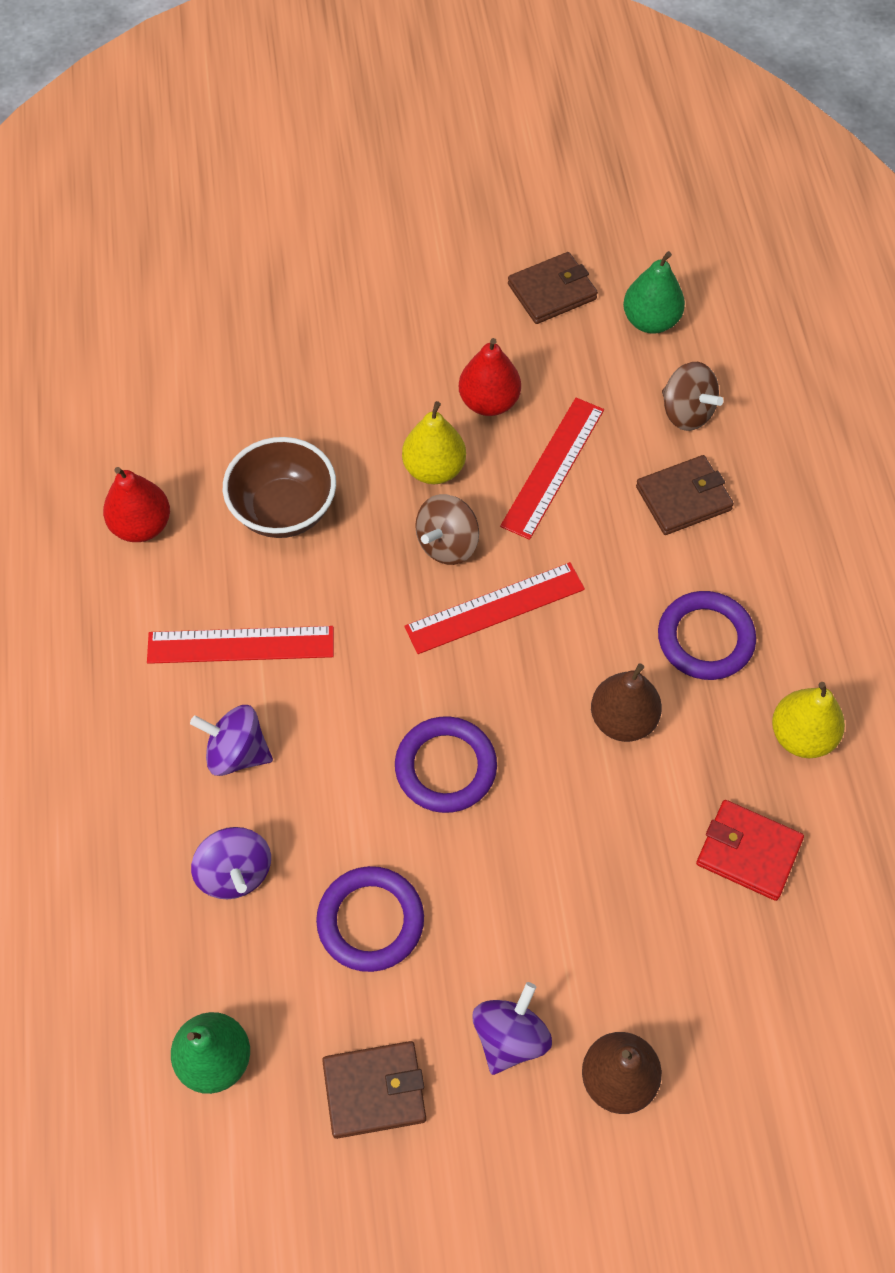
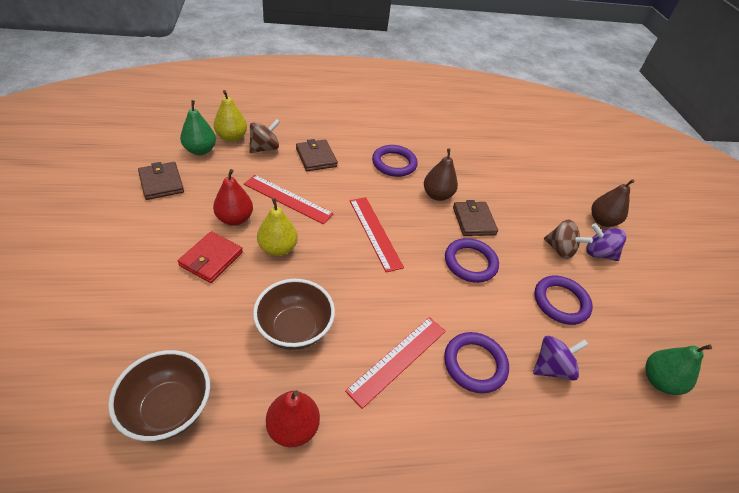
camera: 95 degrees left, 15 degrees down
(166, 398) = (169, 409): none -> brown bowl
(236, 752) = (474, 364): purple spinning top -> purple ring
(241, 645) = (398, 359): red ruler -> red ruler turned 45 degrees clockwise
(374, 1090) = (643, 307): brown wallet -> brown wallet (473, 221)
(447, 544) = (332, 248): brown spinning top -> brown spinning top (560, 250)
(748, 852) = (494, 169): red wallet -> red wallet (211, 259)
(801, 736) = (440, 145): yellow pear -> yellow pear (231, 137)

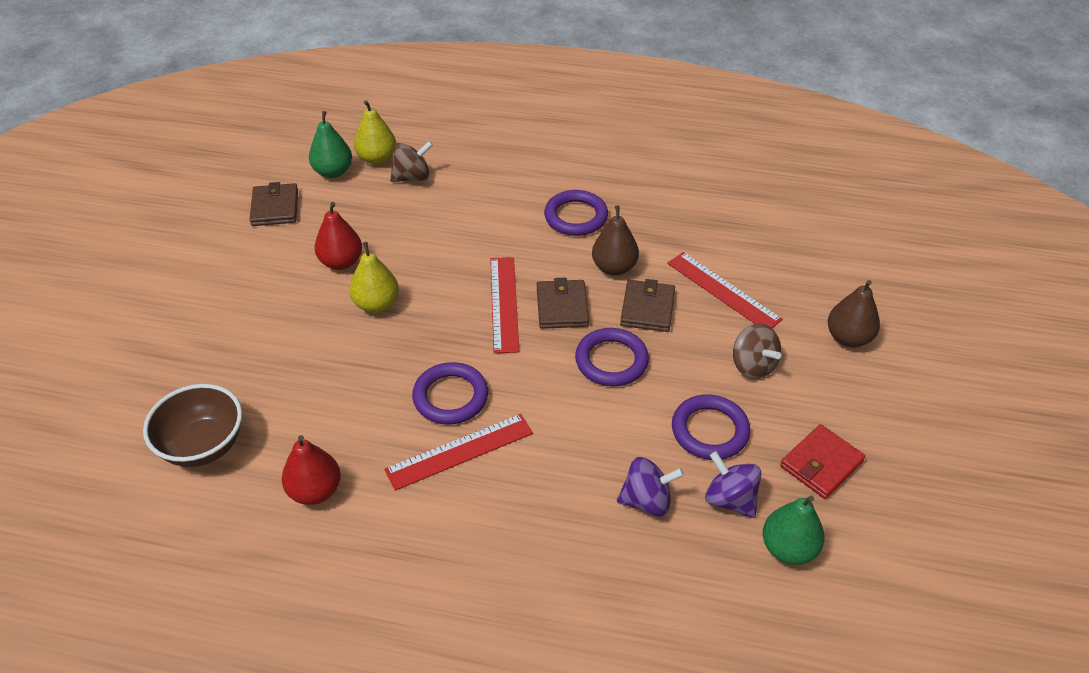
camera: 25 degrees right, 0 degrees up
(211, 259) = (298, 304): red wallet -> red wallet (821, 464)
(287, 199) = (413, 246): red ruler -> red ruler (723, 291)
(294, 329) = (358, 396): brown bowl -> none
(316, 157) = (473, 196): brown wallet -> brown wallet (562, 307)
(474, 364) = (549, 476): purple ring -> purple ring (450, 397)
(598, 253) = (810, 380): purple spinning top -> purple spinning top (730, 499)

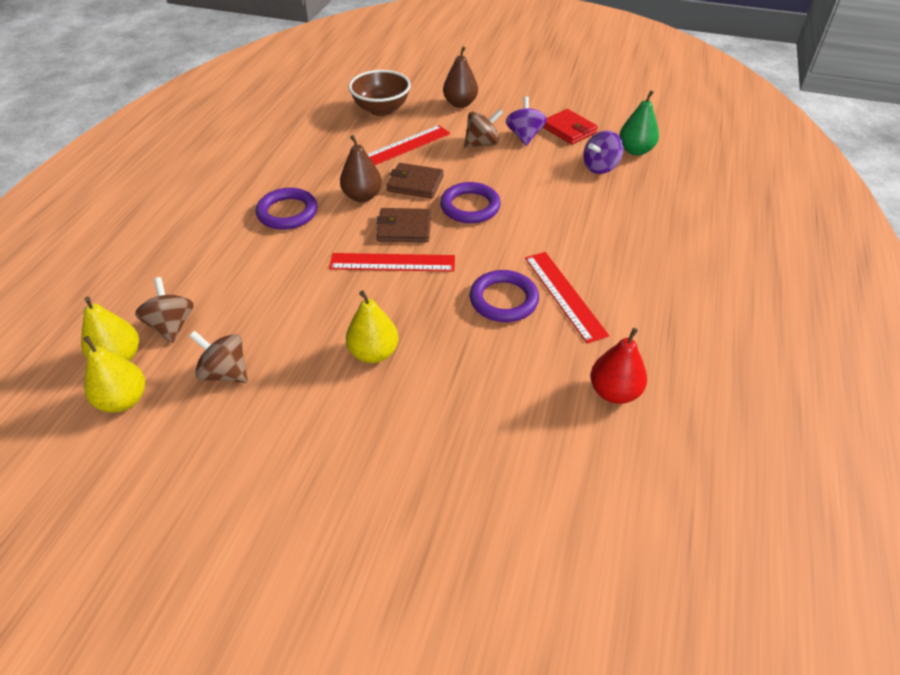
camera: 85 degrees left, 0 degrees up
(203, 445) = (564, 494): brown bowl -> brown bowl (381, 109)
(275, 208) = (170, 459): brown wallet -> none
(333, 172) = (124, 400): green pear -> yellow pear
(341, 262) = (298, 385): red pear -> none
(358, 218) = (225, 373): none -> brown spinning top
(647, 501) = (605, 202): purple spinning top -> purple spinning top (524, 136)
(710, 430) = (541, 168): purple ring -> none

